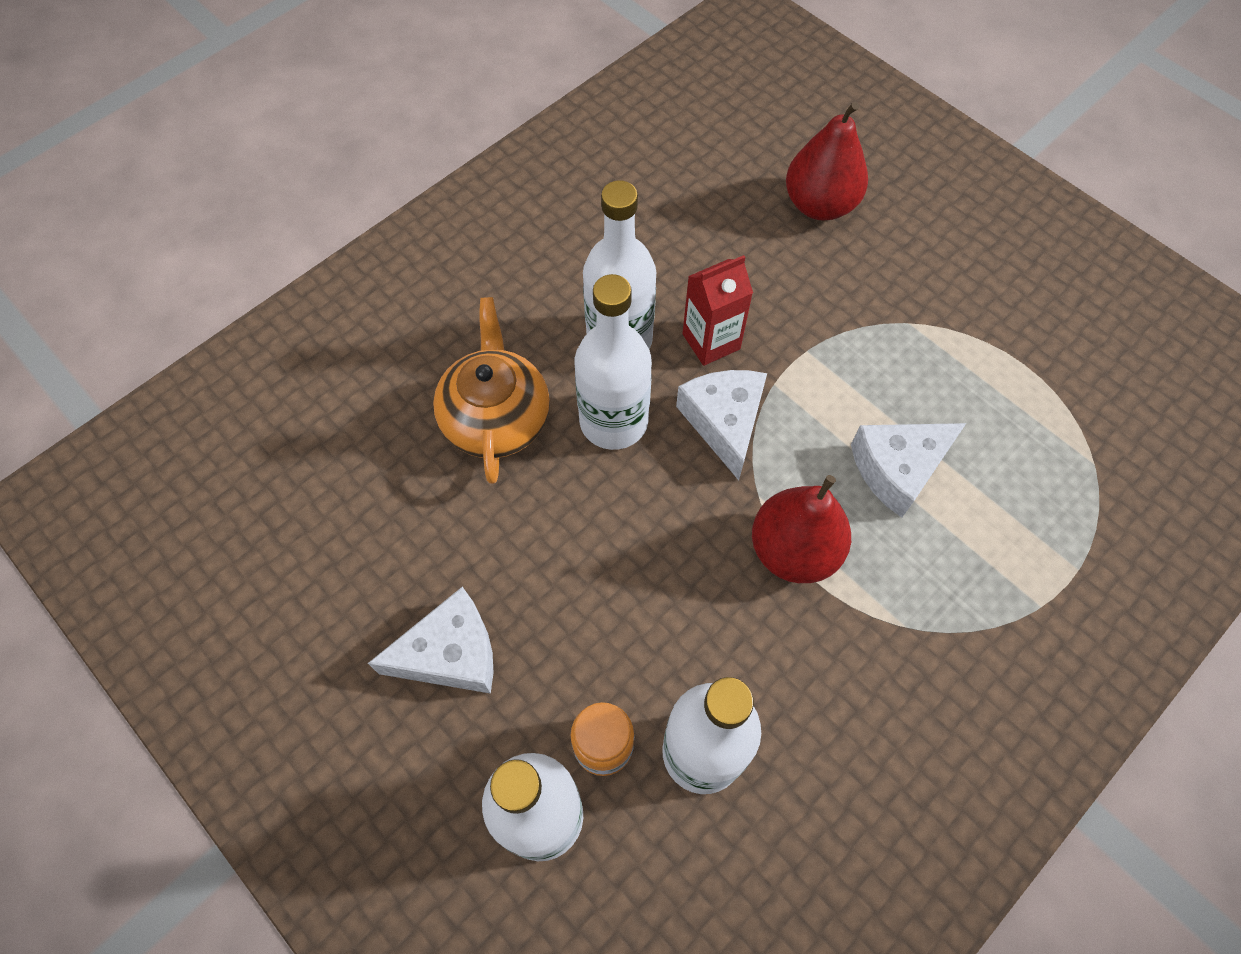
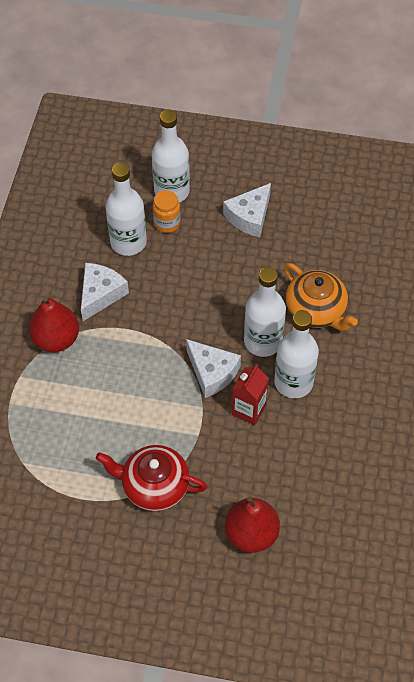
camera: 145 degrees right, 5 degrees down
(794, 550) = (141, 335): red pear -> red pear (56, 339)
(898, 469) = (116, 400): white cheese -> white cheese (101, 294)
(911, 323) = (154, 486): none -> red teapot

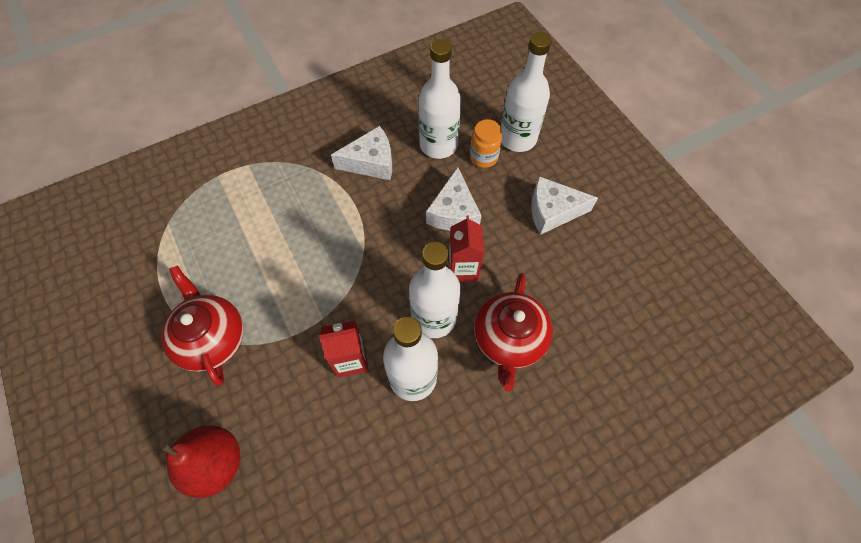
camera: 50 degrees right, 5 degrees up
(56, 339) = (302, 163): red pear -> none
(212, 372) = (365, 300): white cheese -> white cheese (453, 212)
(243, 299) = (463, 269): none -> red carton
(316, 310) = (509, 339): orange teapot -> red teapot

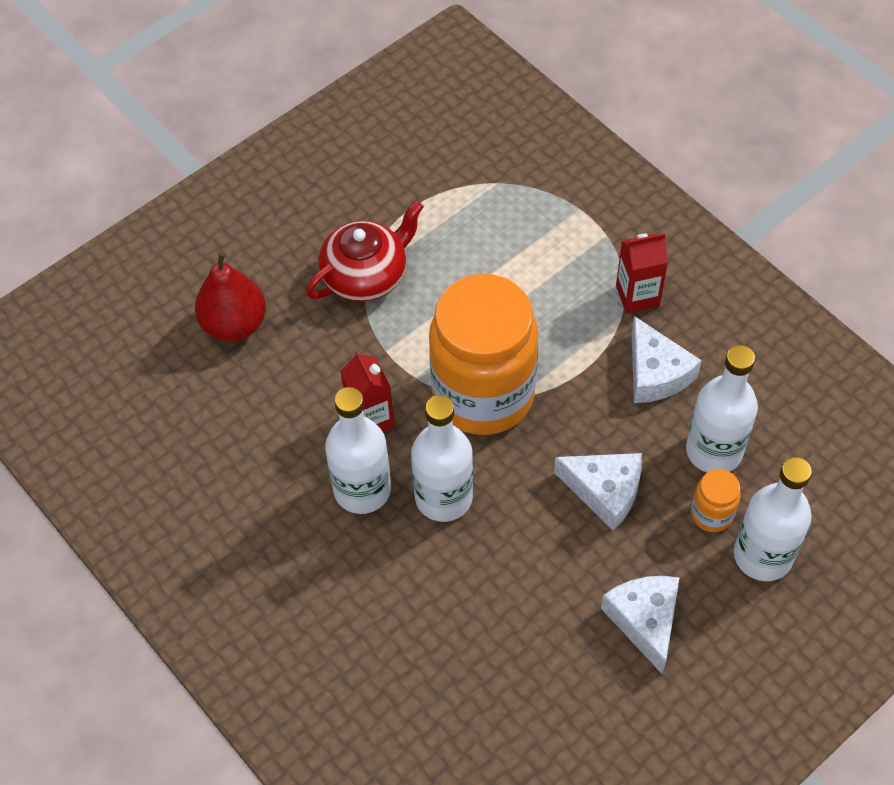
camera: 80 degrees right, 5 degrees down
(354, 272) = (483, 394): none -> orange jar
(453, 212) = (605, 491): white cheese -> white cheese turned 150 degrees counterclockwise
(463, 269) = (521, 518): red carton -> red carton (637, 296)
(509, 339) = (434, 590): red teapot -> none

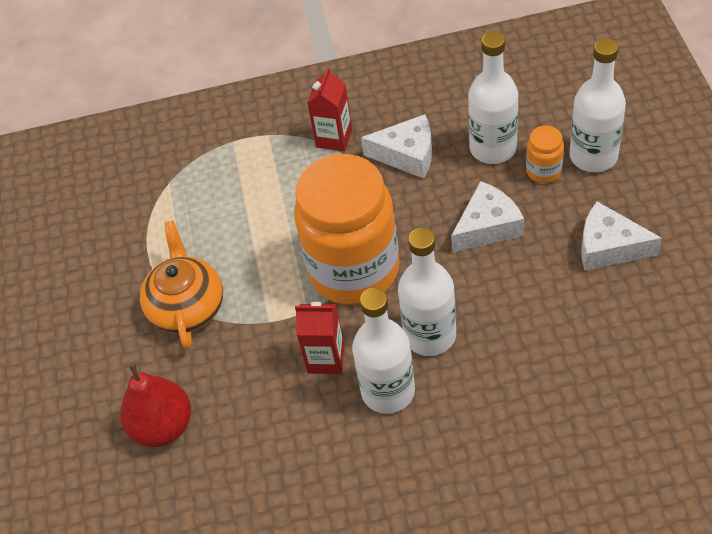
camera: 55 degrees left, 5 degrees down
(366, 275) = (187, 307): red teapot -> orange teapot

